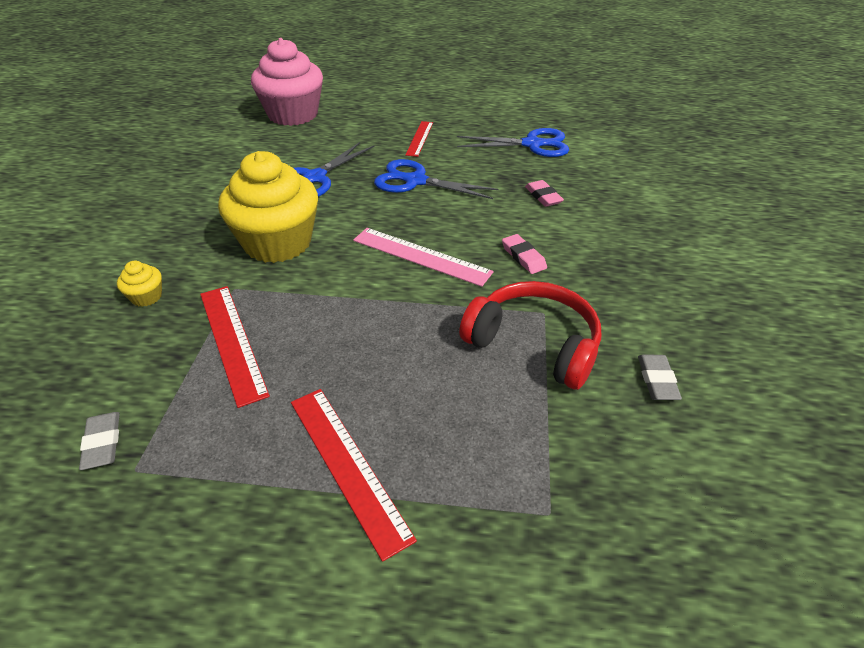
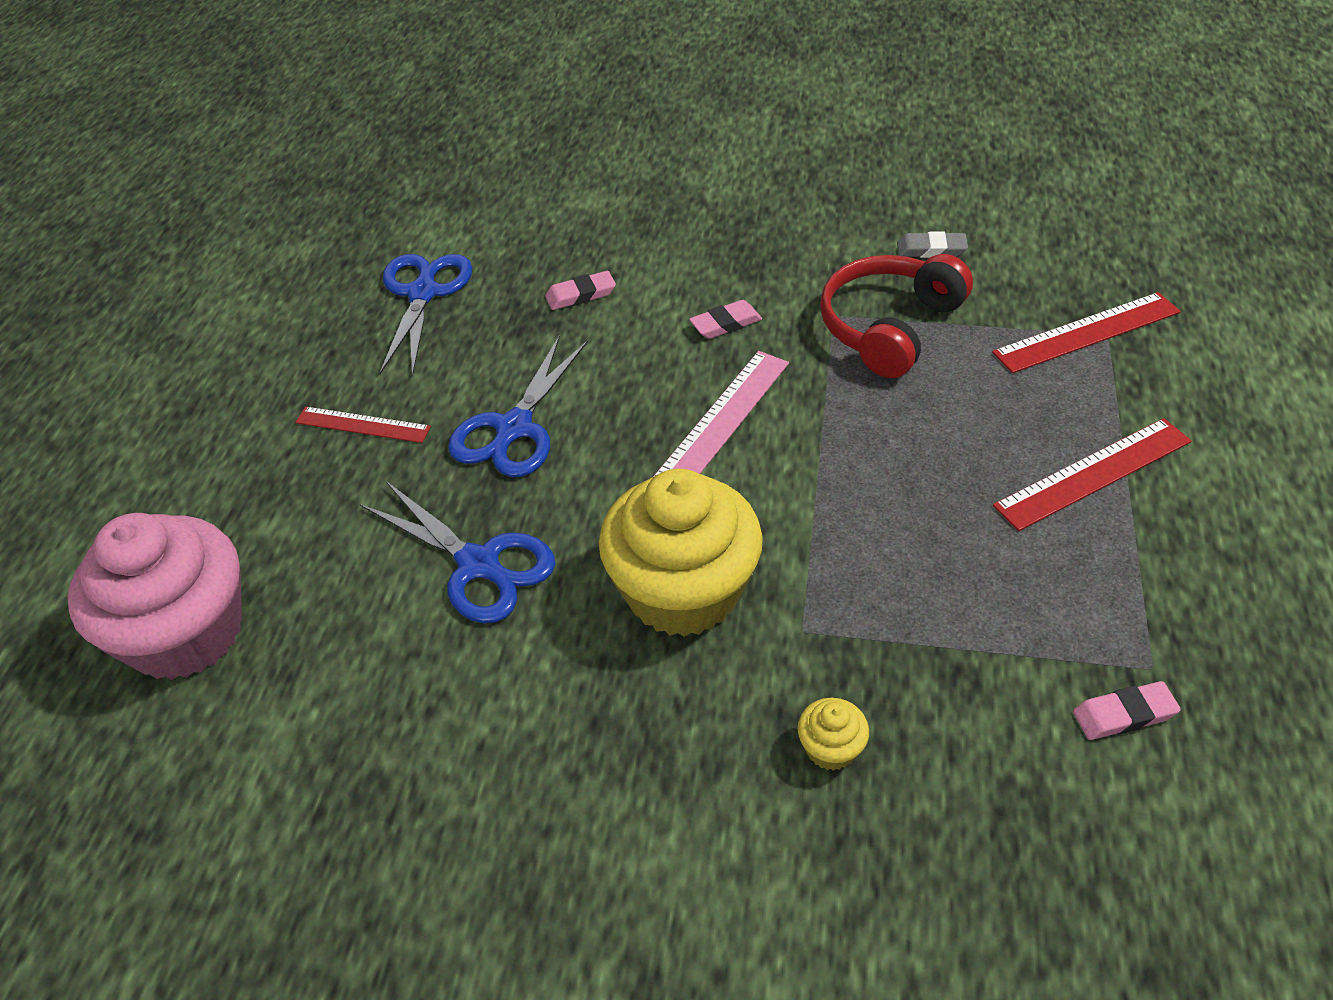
camera: 85 degrees left, 5 degrees up
(102, 443) = (1124, 714): grey eraser -> pink eraser
(232, 341) = (921, 610): red ruler -> red ruler (1087, 332)

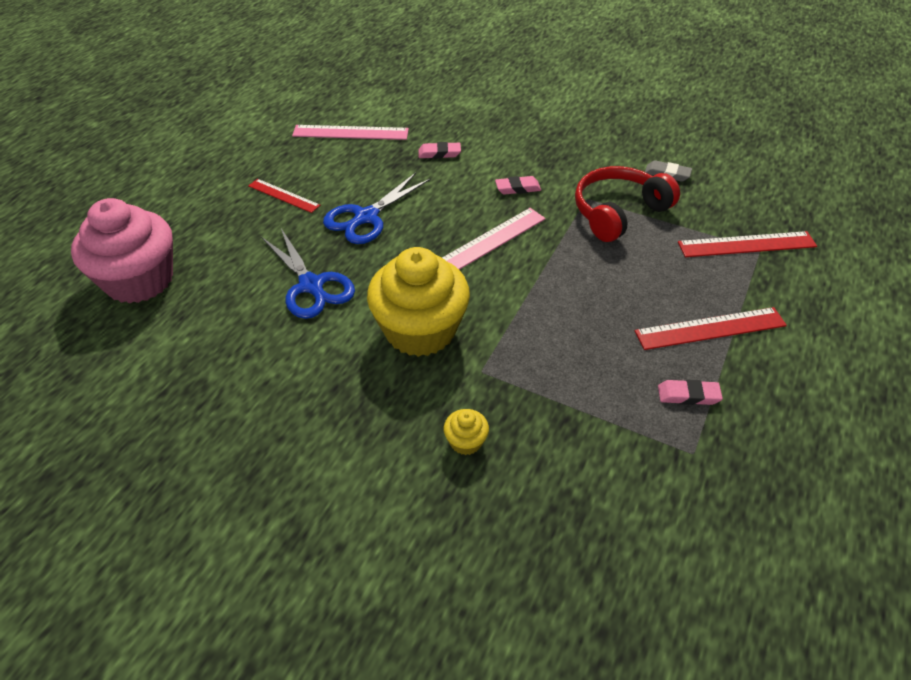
camera: 15 degrees right, 0 degrees up
(423, 292) = (350, 133): blue scissors -> pink ruler
(1124, 714) = (661, 475): pink eraser -> pink eraser (688, 395)

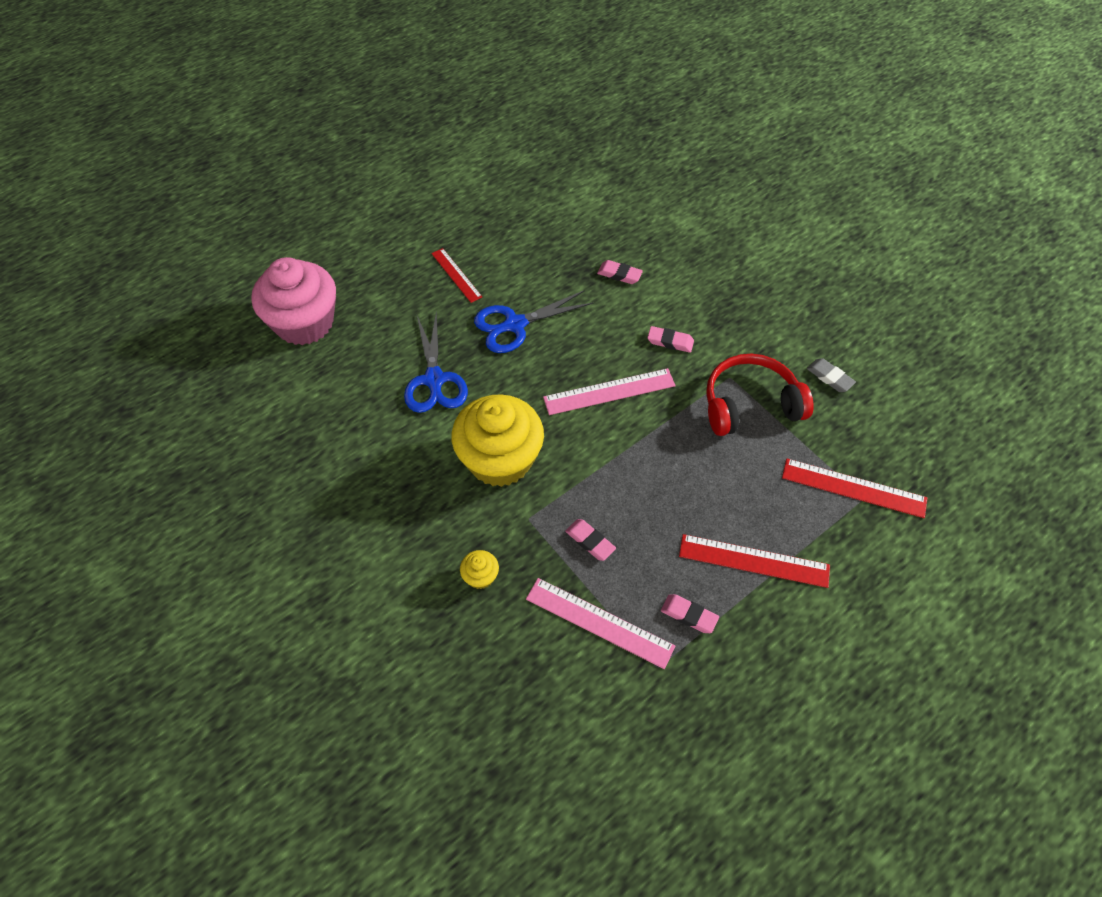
camera: 25 degrees right, 10 degrees up
(350, 133) = (550, 221): pink ruler -> pink ruler (599, 622)
(554, 368) = (590, 541): none -> pink eraser

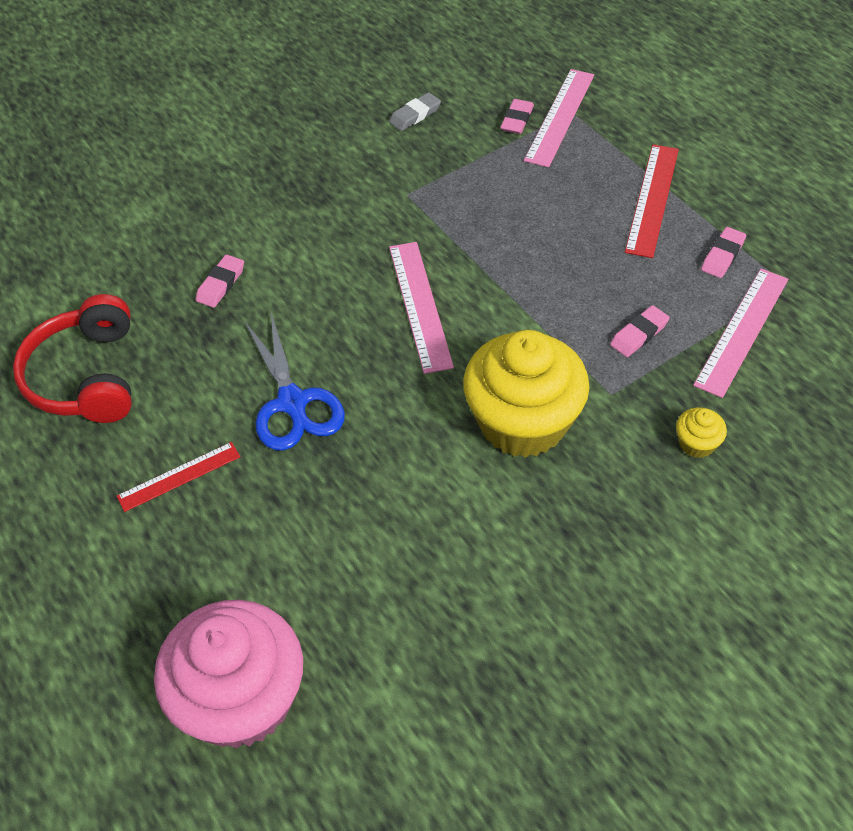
camera: 85 degrees left, 5 degrees down
(434, 380) = (384, 501): blue scissors -> none
(670, 341) = (345, 242): pink eraser -> pink eraser (517, 120)
(750, 405) = (448, 181): red headphones -> red headphones (86, 376)
(853, 488) = (560, 117): red ruler -> pink ruler

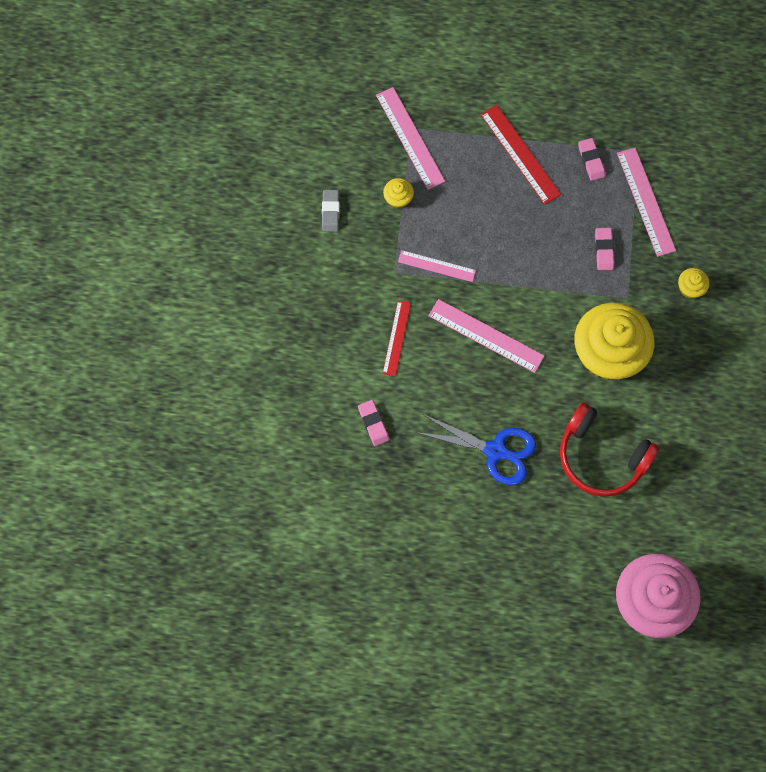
camera: 50 degrees left, 20 degrees up
(86, 376) = (380, 540): red headphones -> red headphones (601, 456)
(179, 476) = (495, 540): red ruler -> red ruler (396, 338)
(451, 219) = (436, 266): none -> pink ruler
(487, 148) = (398, 199): none -> yellow cupcake
(517, 120) = (390, 162): pink eraser -> none

